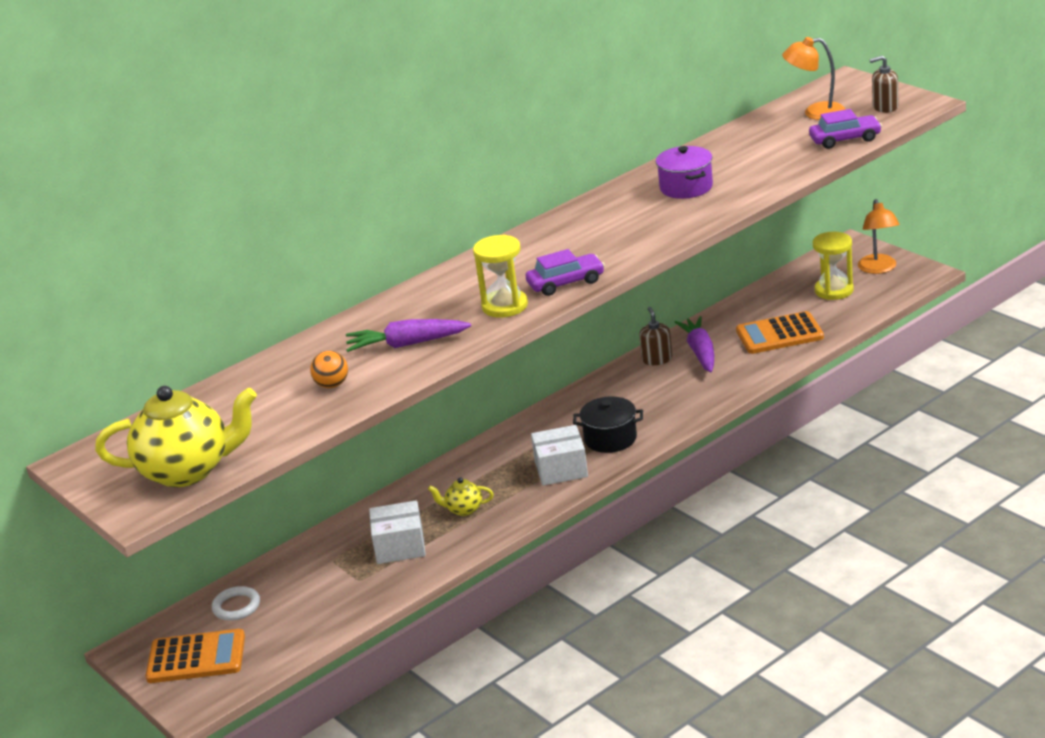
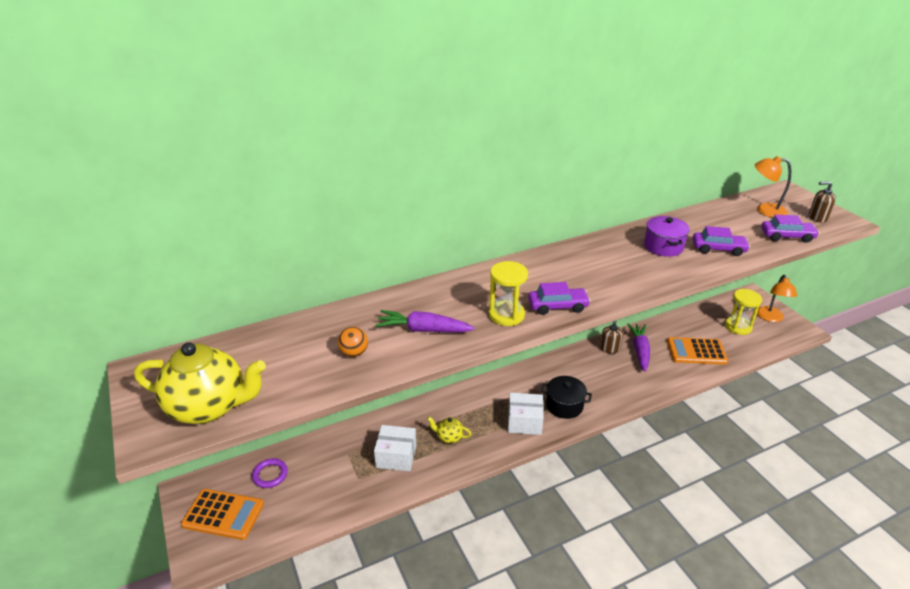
camera: 10 degrees right, 5 degrees up
(236, 606) = (270, 475): white ring -> purple ring
(757, 174) = (718, 249): none -> purple car

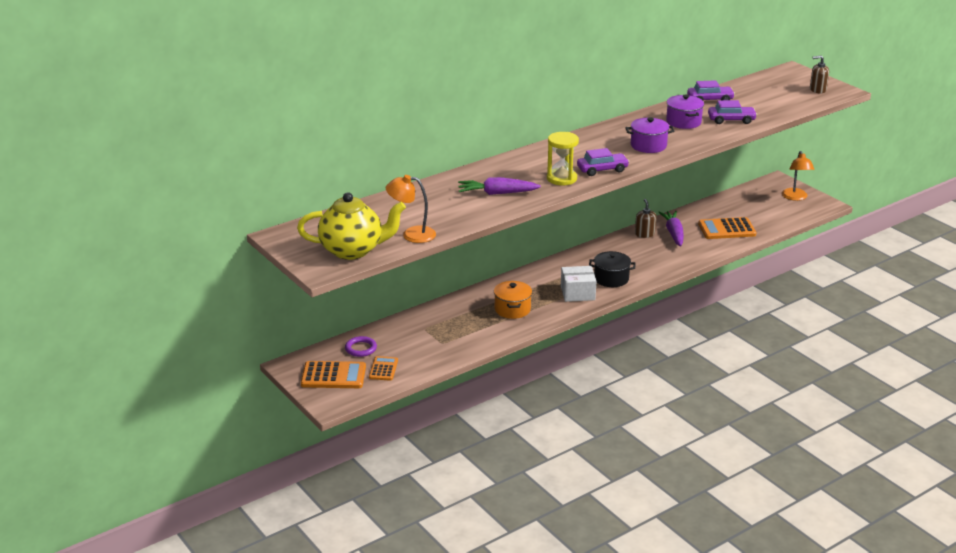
camera: 10 degrees left, 5 degrees down
(281, 511) = (383, 369): none -> orange calculator
(354, 353) = (447, 211): orange ball -> none
(396, 456) = (469, 326): white box -> none
(449, 437) = (512, 309): yellow teapot -> orange pot
(618, 276) = (648, 145): none -> purple pot
(738, 327) = (764, 207): yellow hourglass -> none
(765, 210) = (771, 87): orange lamp -> orange lamp (412, 234)
(787, 236) = (790, 106): purple car -> purple car (710, 100)

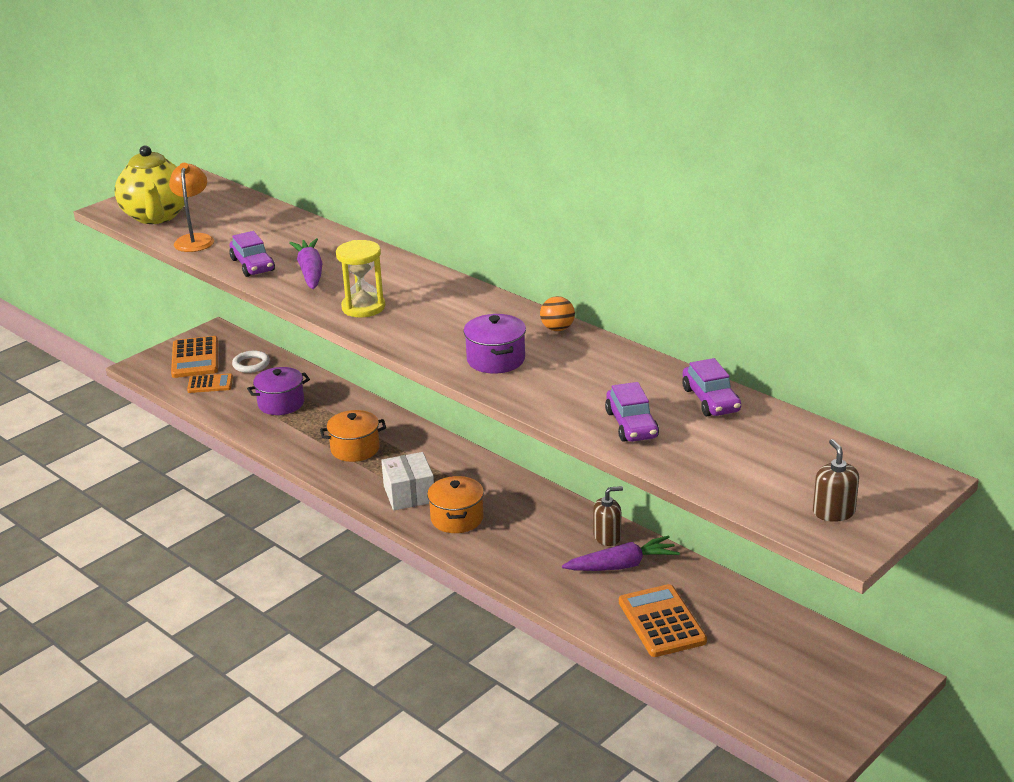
camera: 80 degrees right, 0 degrees up
(361, 348) = (251, 364): purple ring -> white ring
(602, 170) = (399, 332): purple car -> purple car (252, 265)
(611, 279) = (457, 518): black pot -> orange pot
(615, 126) = (557, 329): none -> orange ball
(683, 122) = (601, 382): purple pot -> purple pot (281, 403)
(795, 197) = (833, 703): orange lamp -> none

